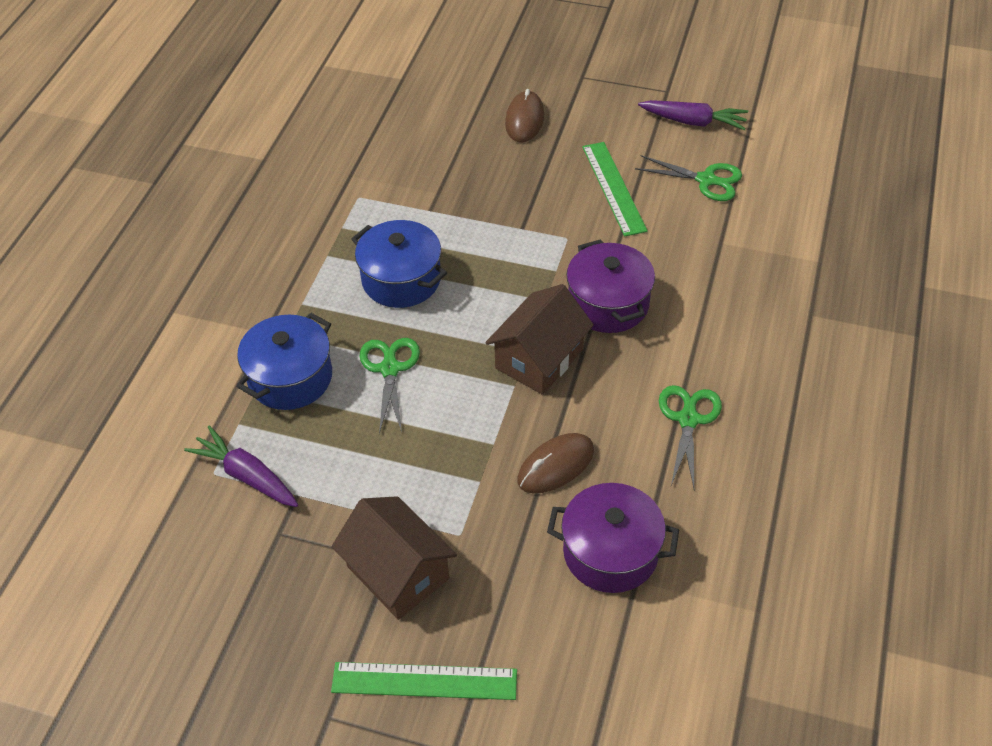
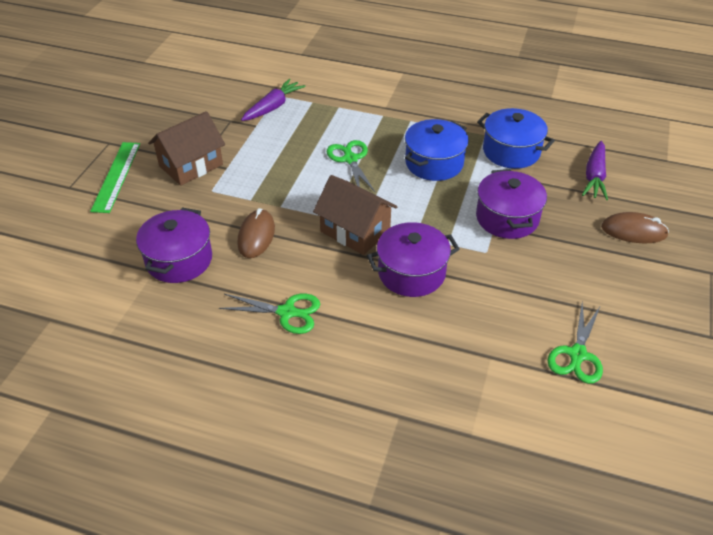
camera: 90 degrees right, 5 degrees down
(290, 377) = (346, 119): blue pot -> blue pot (511, 151)
(390, 369) = (350, 159): green scissors -> green scissors turned 105 degrees counterclockwise
(508, 217) = (507, 218): none -> purple pot
(556, 465) = (256, 236): brown mouse -> brown mouse turned 45 degrees clockwise
(613, 188) = (553, 285): green ruler -> none
(693, 122) = (666, 353): purple carrot -> purple carrot (594, 177)

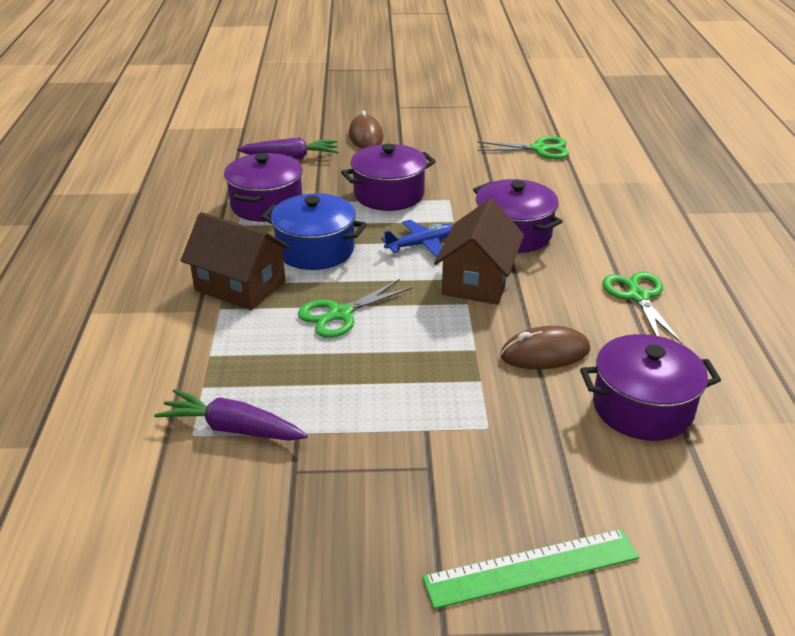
camera: 110 degrees left, 10 degrees down
(191, 165) = (443, 475): brown house -> brown house (240, 286)
(418, 216) = (421, 244): none -> blue plane
(511, 151) = (266, 205): blue pot -> purple pot

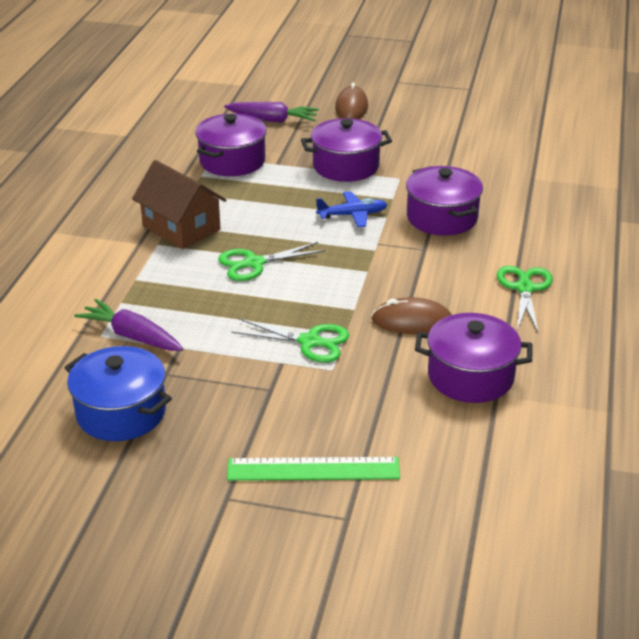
camera: 15 degrees right, 0 degrees up
(315, 250) = (257, 207): blue pot -> blue pot (121, 412)
(477, 280) = (386, 253): brown house -> none
(539, 149) = (513, 141): green scissors -> green scissors (309, 342)

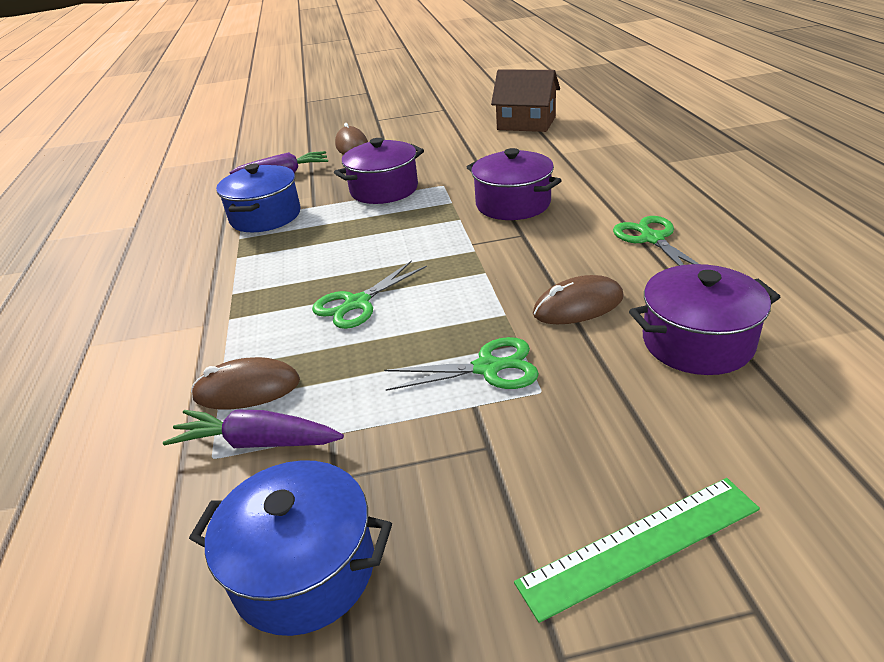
camera: 20 degrees left, 0 degrees up
(143, 300) = (247, 389): none -> brown mouse
(181, 228) = (248, 293): brown house -> brown house (526, 123)
(232, 161) = (265, 216): purple pot -> blue pot
(352, 215) = (425, 227): blue plane -> none

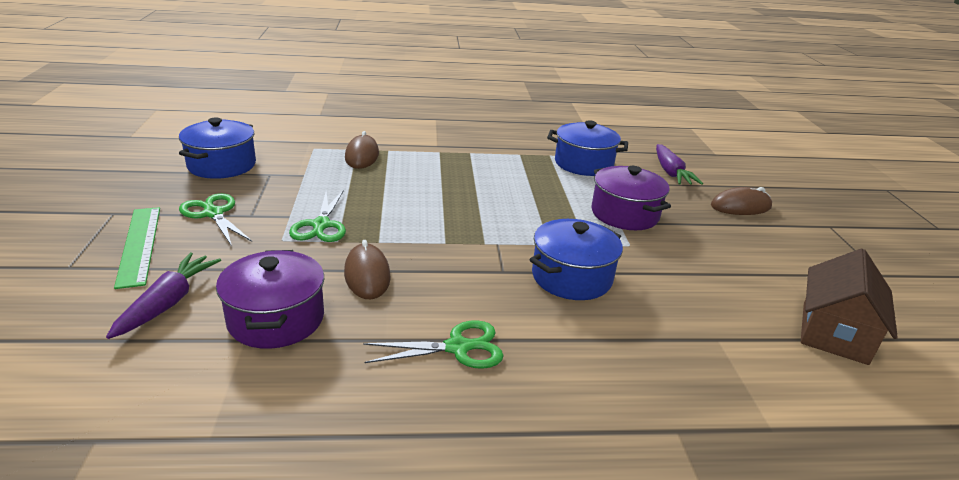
camera: 90 degrees right, 5 degrees down
(257, 442) = (315, 157): purple carrot -> purple carrot (168, 303)
(357, 303) = (431, 189): green scissors -> green scissors (213, 214)
(513, 204) = (571, 277): purple pot -> blue pot

